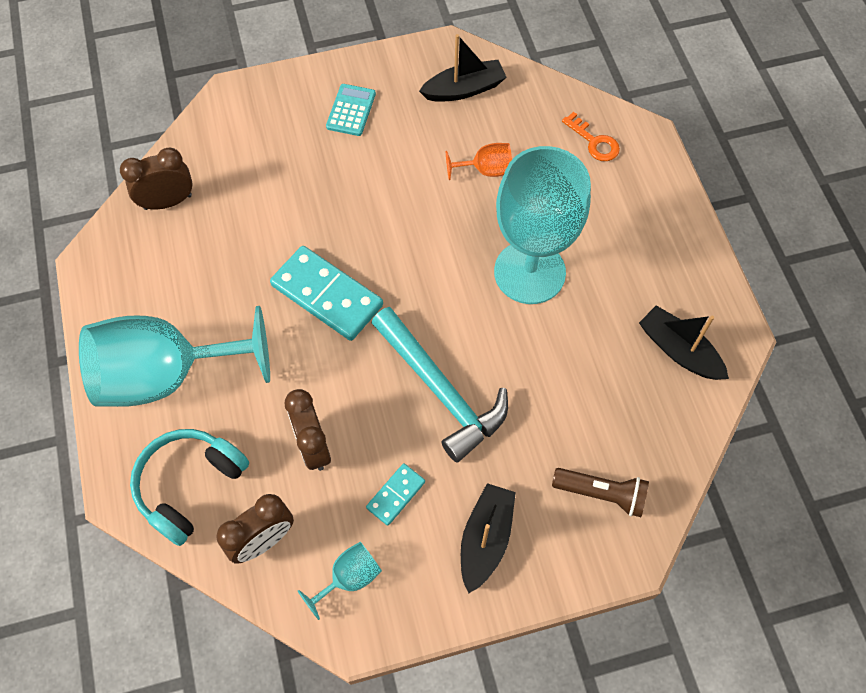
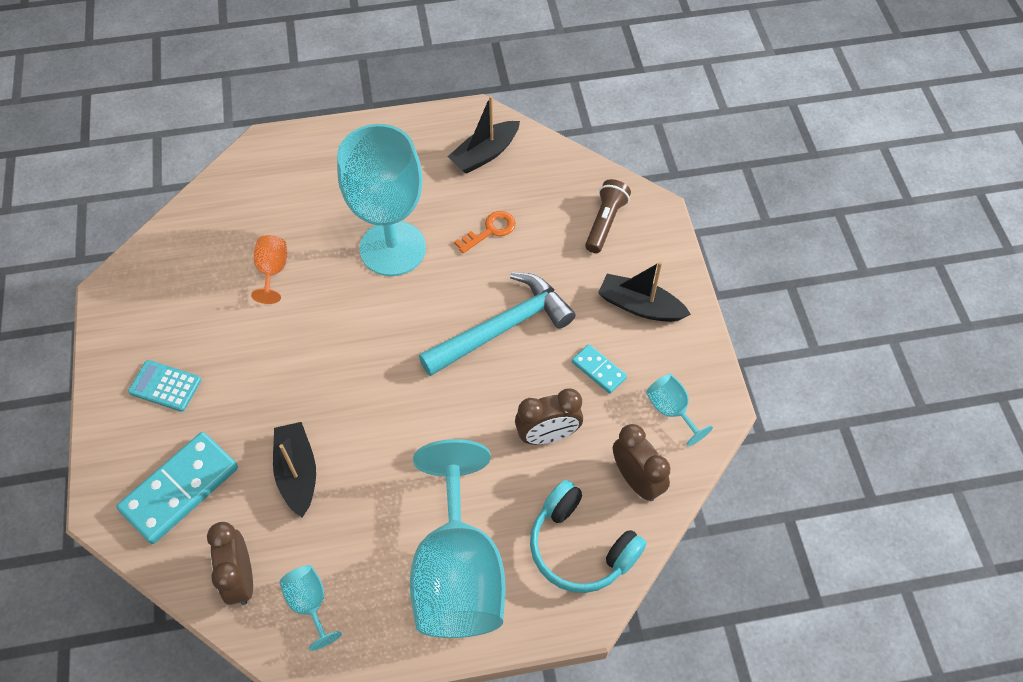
camera: 85 degrees left, 5 degrees down
(143, 257) = (310, 604): none -> turquoise goblet
(327, 295) = (389, 418): turquoise domino -> turquoise domino (180, 489)
(464, 89) = (168, 281): black boat -> black boat (297, 473)
(594, 142) = (262, 183): orange key -> orange key (490, 230)

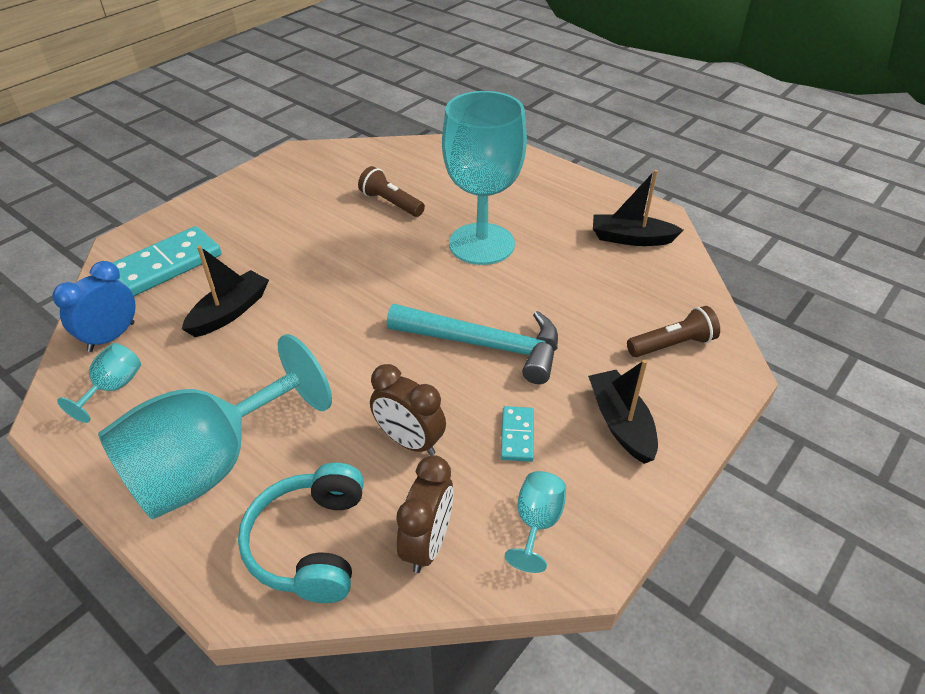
camera: 50 degrees right, 15 degrees down
(165, 386) = (246, 212): turquoise calculator -> none
(180, 489) = (166, 265): turquoise domino -> turquoise domino turned 45 degrees counterclockwise
(241, 578) = (111, 337): brown clock -> blue clock
(272, 271) = (390, 203): orange goblet -> brown flashlight
(490, 230) = (567, 283): orange key -> none

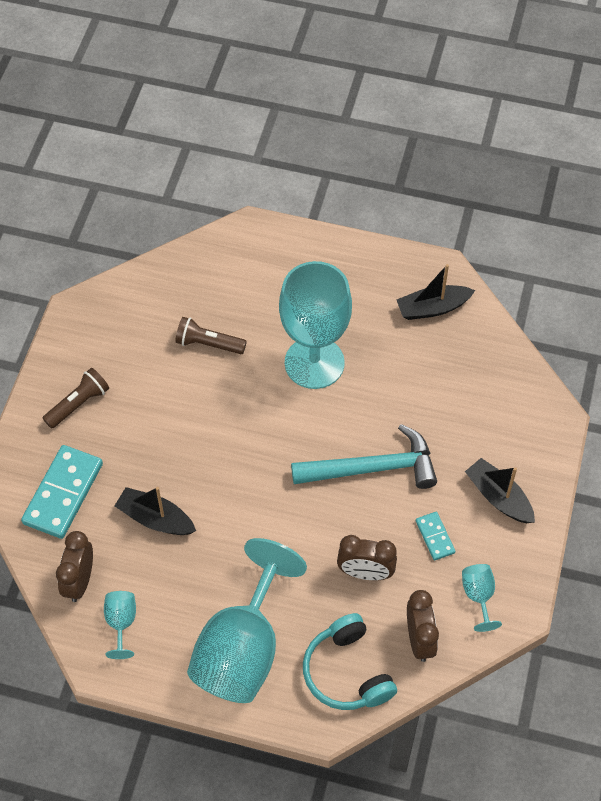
camera: 25 degrees left, 15 degrees up
(111, 337) = (79, 581): blue clock -> brown clock
(230, 312) = (155, 519): black boat -> black boat turned 75 degrees counterclockwise
(672, 344) = (506, 411): brown flashlight -> brown flashlight (78, 403)

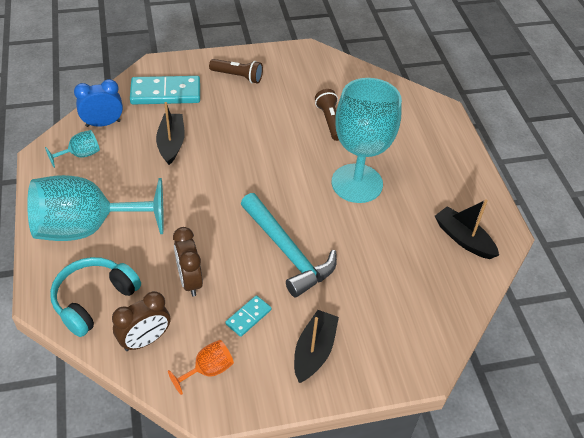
camera: 60 degrees right, 10 degrees down
(79, 581) = (103, 123): brown clock -> blue clock
(478, 596) = (208, 370): turquoise goblet -> orange goblet

